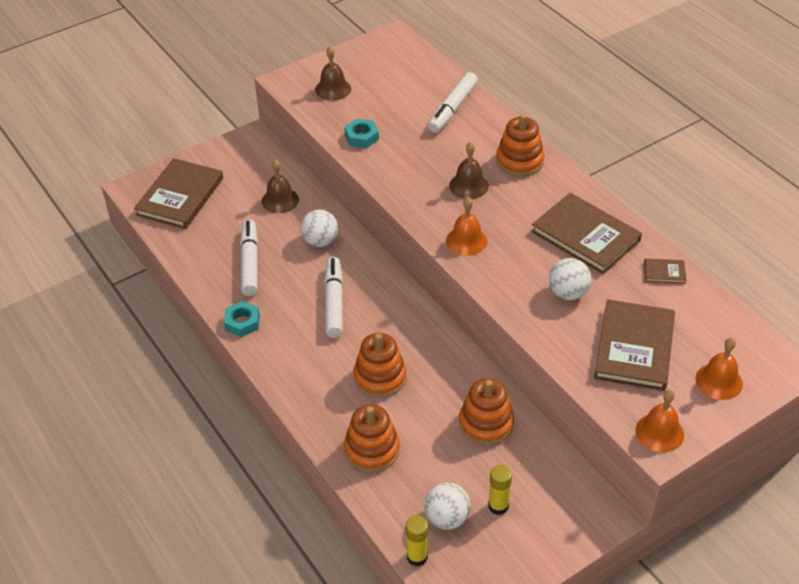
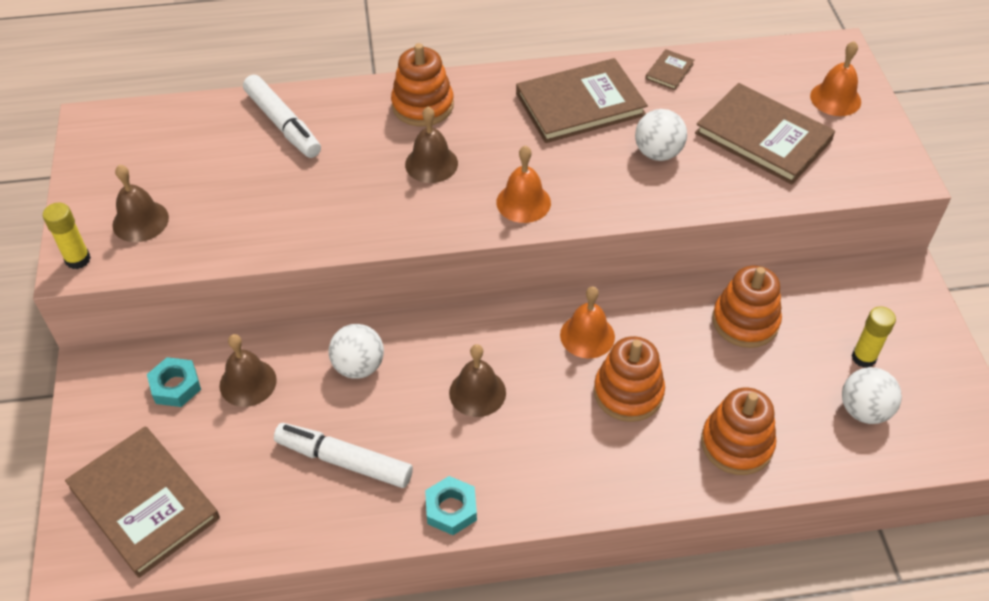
camera: 65 degrees left, 5 degrees up
(334, 302) = (477, 392): white marker -> brown bell
(361, 137) = (263, 228): turquoise nut -> turquoise nut (175, 386)
(417, 557) = (908, 460): yellow glue stick -> yellow glue stick (78, 259)
(659, 432) = (884, 167): orange bell -> orange bell (587, 336)

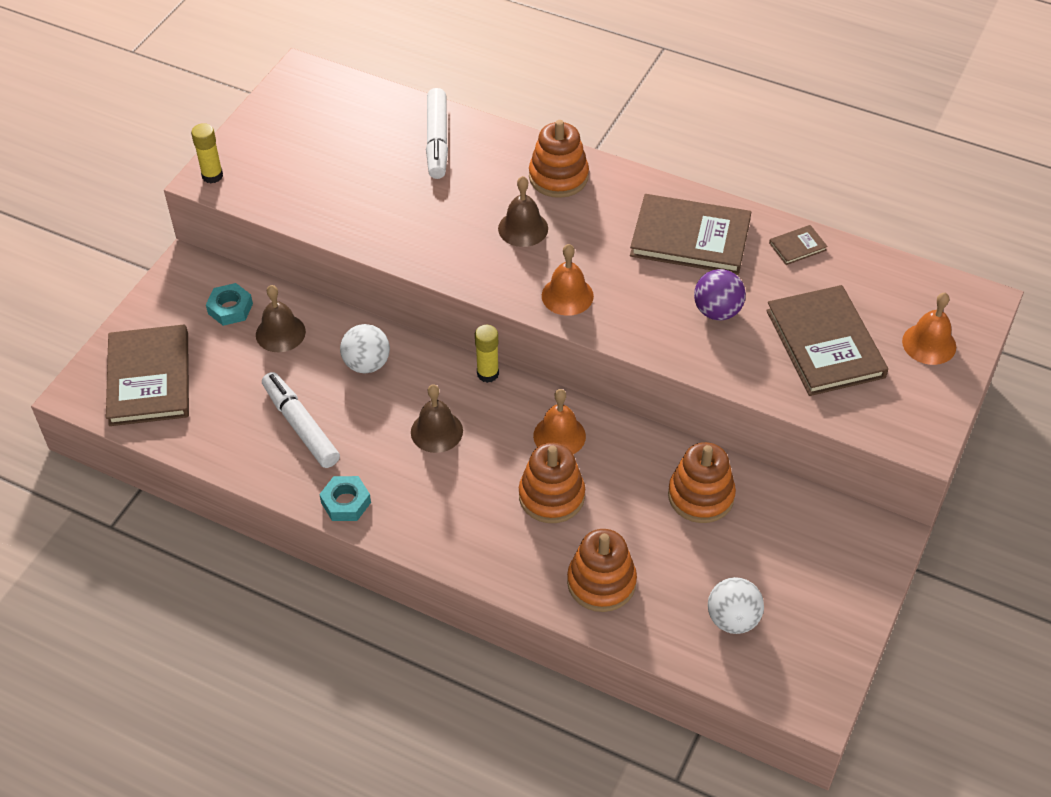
camera: 35 degrees right, 0 degrees up
(140, 221) = (275, 168): brown bell -> none
(658, 153) = (717, 311): white ball -> purple ball
(863, 358) = (775, 580): yellow glue stick -> yellow glue stick (487, 374)

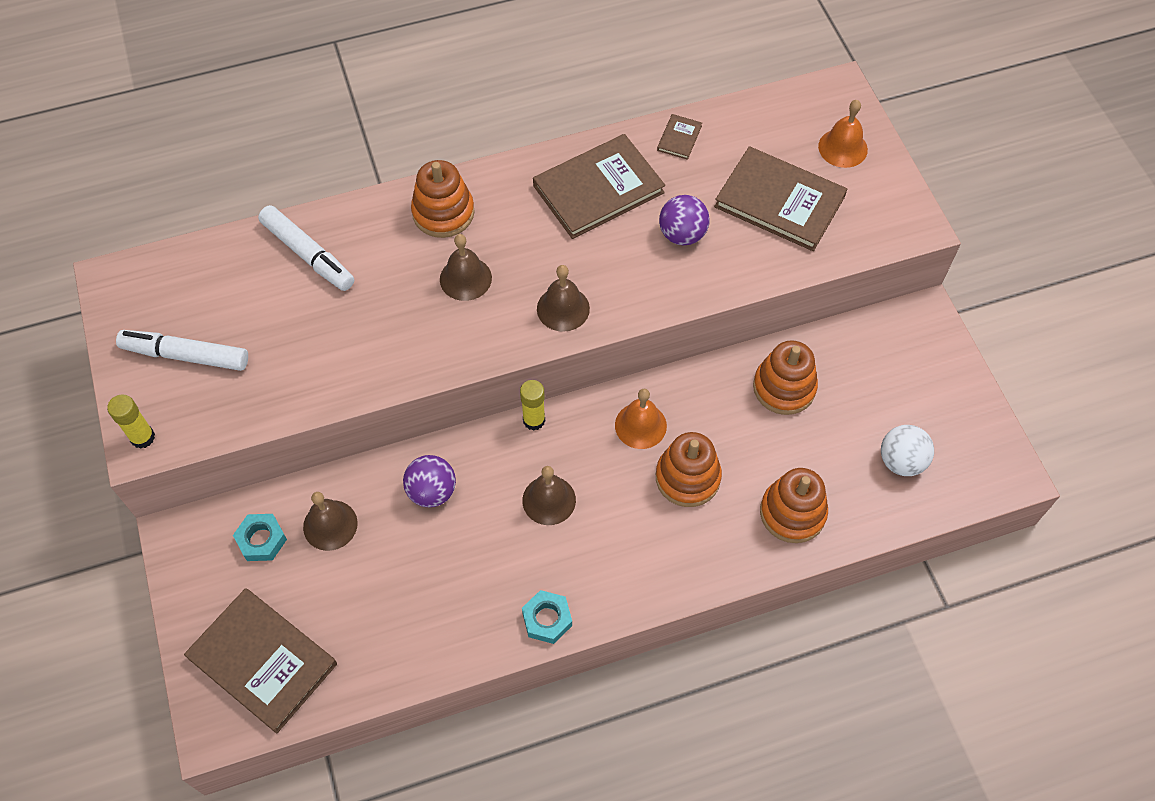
camera: 45 degrees left, 10 degrees up
(301, 426) = (439, 588): white marker -> white marker (186, 355)
(367, 364) = (432, 491): white ball -> purple ball
(567, 295) = (563, 308): orange bell -> brown bell

